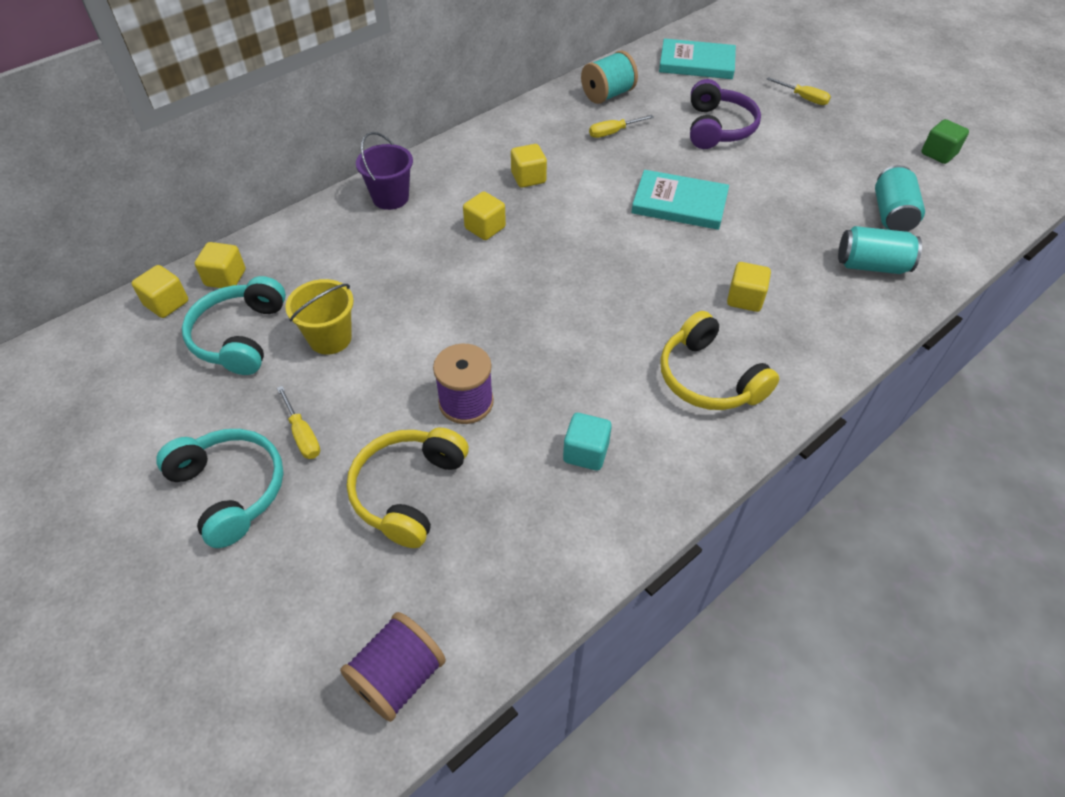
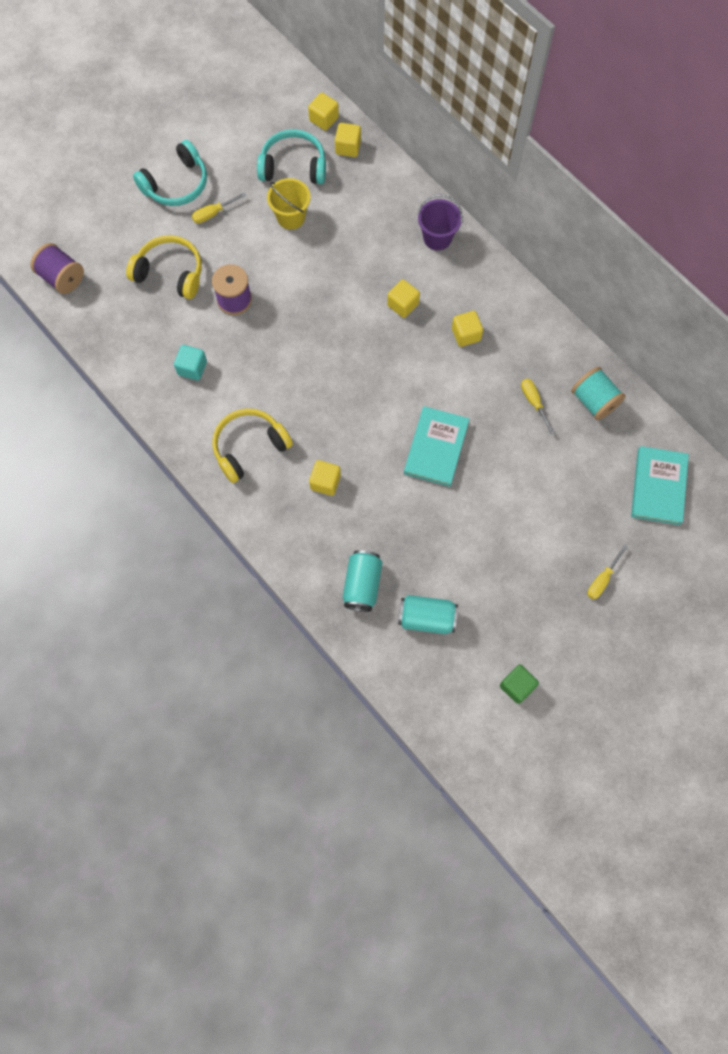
camera: 90 degrees right, 20 degrees up
(718, 128) = (546, 492): purple headphones -> none

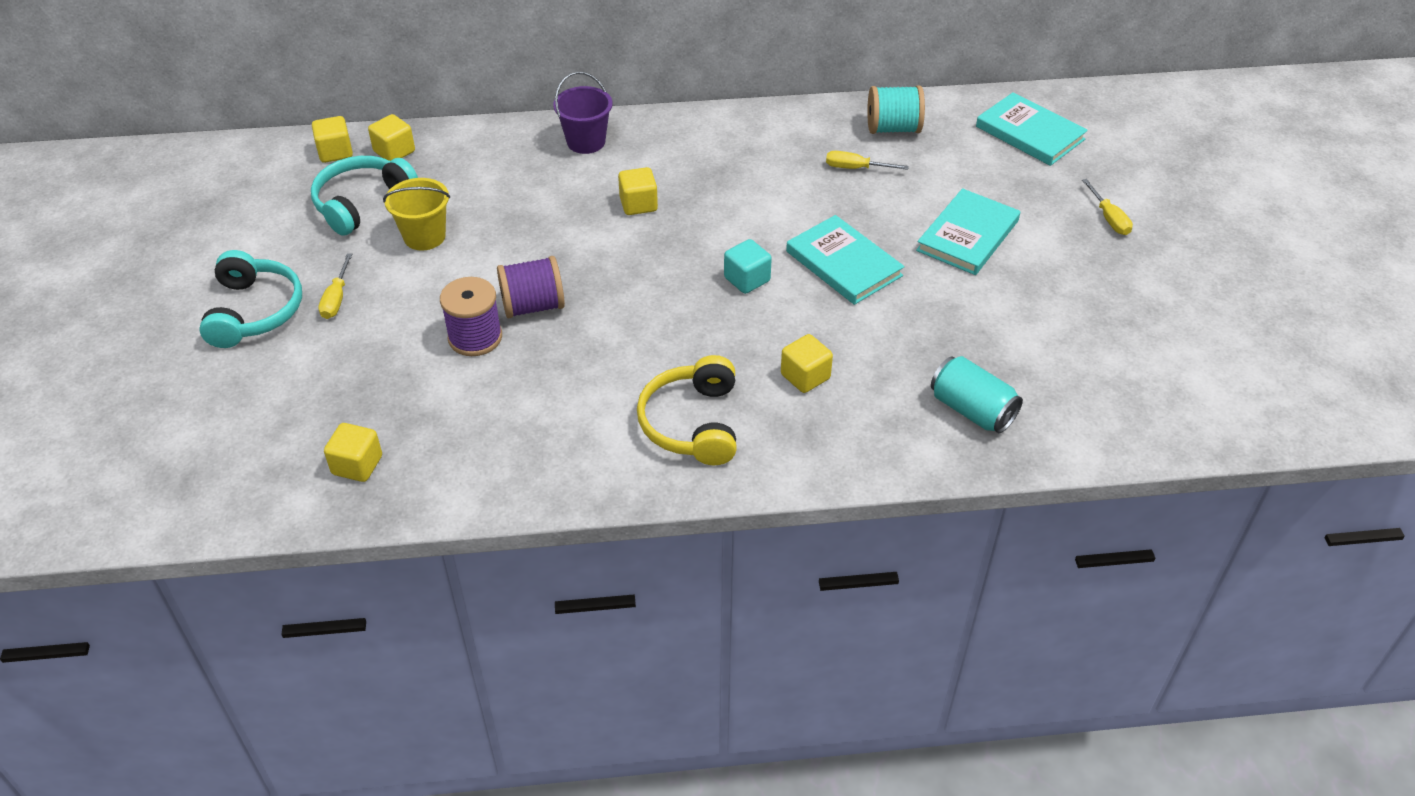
camera: 55 degrees left, 25 degrees down
(62, 278) = (242, 493): purple spool -> purple spool (533, 306)
(170, 273) = (369, 378): yellow headphones -> none
(192, 368) = (526, 424): turquoise cube -> turquoise cube (747, 279)
(426, 618) = (1058, 375): turquoise can -> none
(466, 334) = (725, 176): yellow cube -> yellow cube (357, 465)
(516, 686) = (1198, 342): green cube -> none
(517, 503) = (968, 236): none -> turquoise book

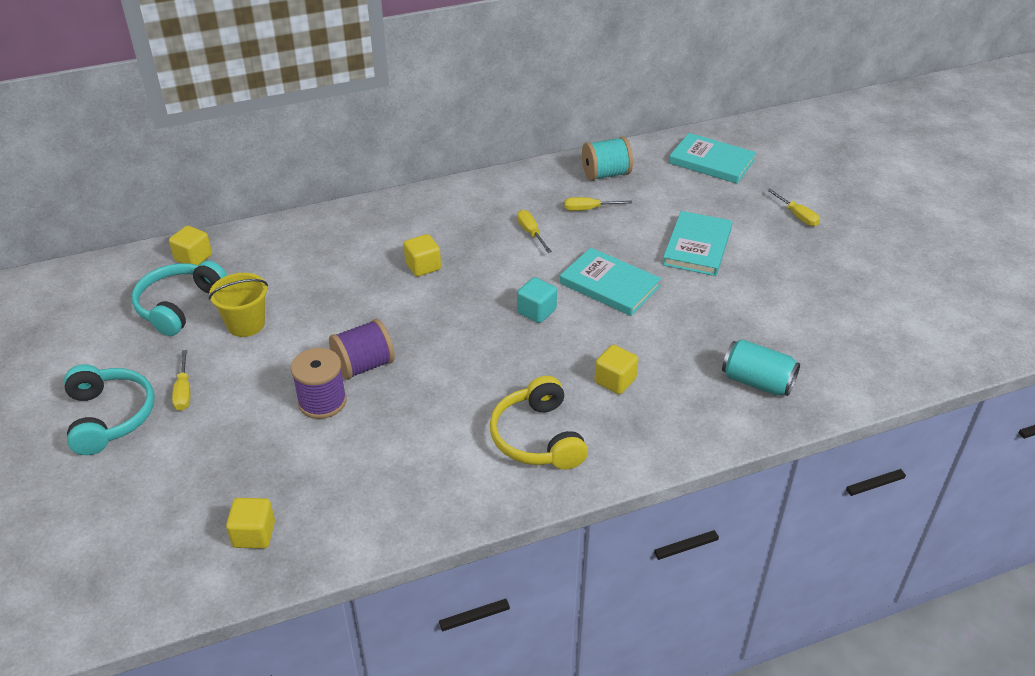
camera: 15 degrees left, 5 degrees down
(335, 152) = (139, 267): yellow cube -> none
(586, 142) = (359, 223): purple bucket -> none
(776, 185) = (531, 233): none -> yellow screwdriver

